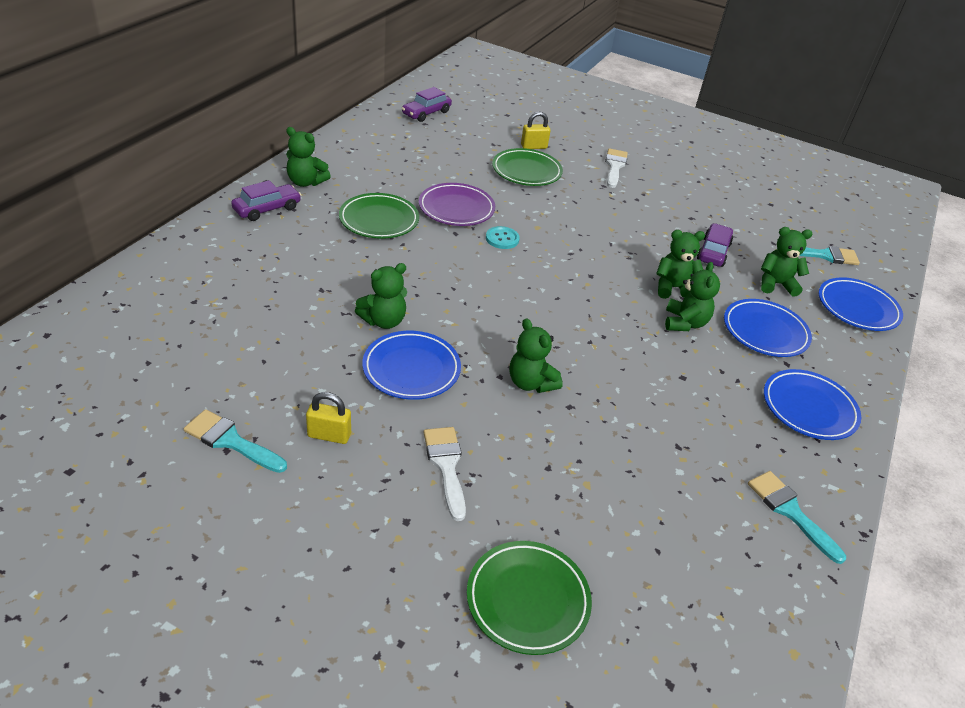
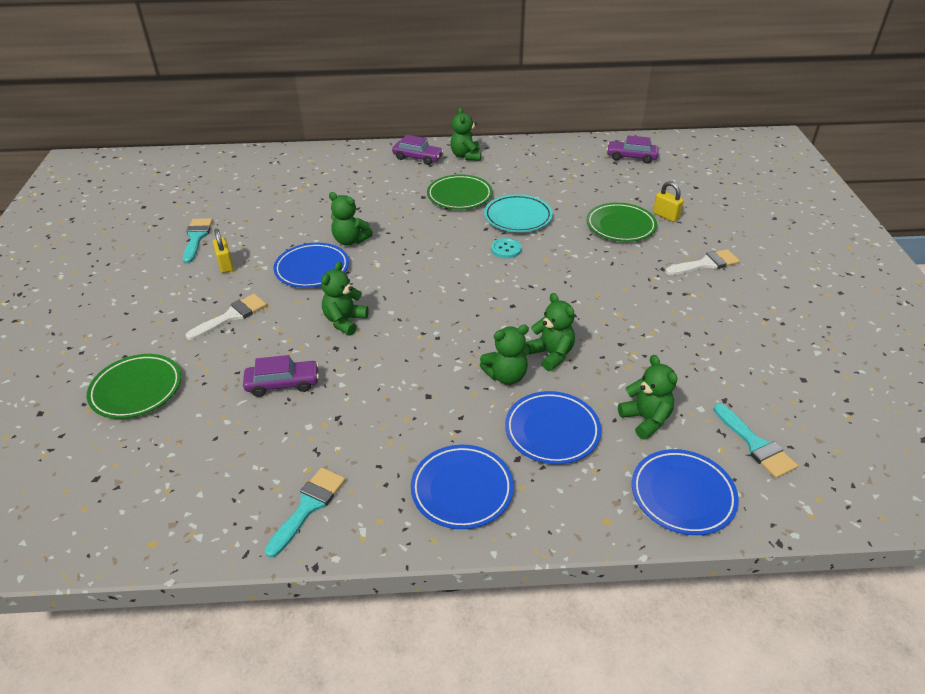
camera: 65 degrees right, 0 degrees up
(456, 209) = (518, 217): purple plate -> turquoise plate
(713, 252) = (645, 363): purple car -> purple car (283, 384)

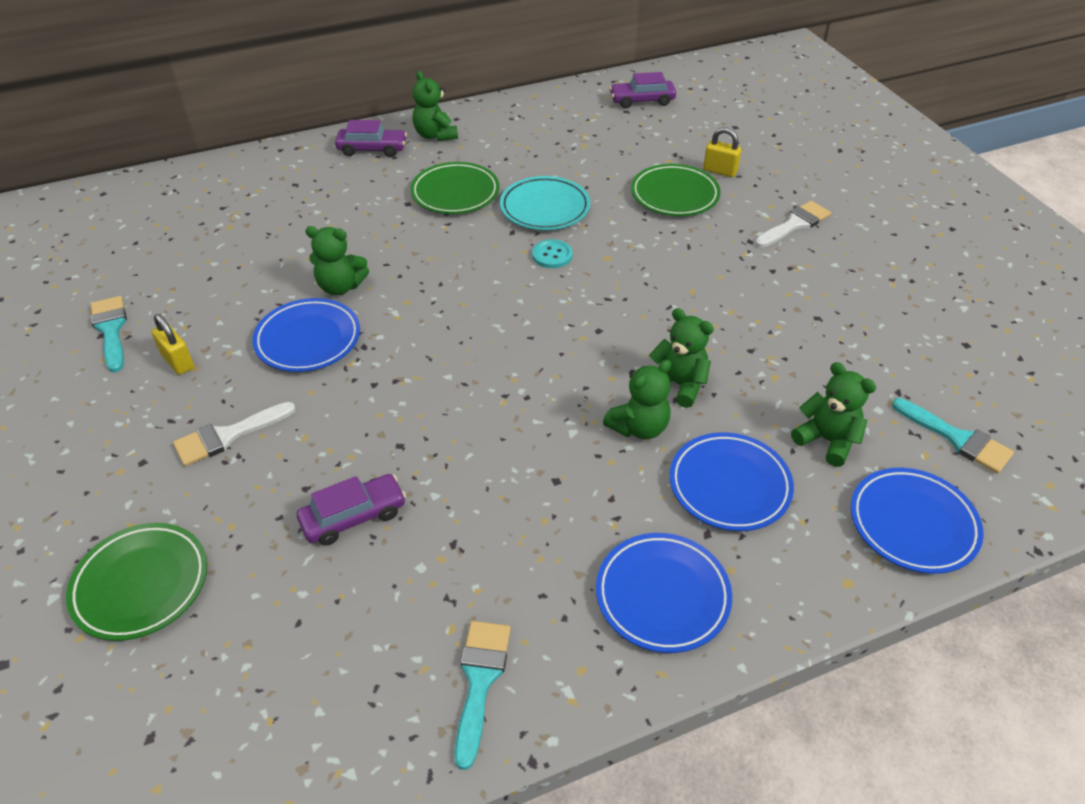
camera: 20 degrees left, 5 degrees up
(232, 316) = (227, 436): white brush -> white brush turned 150 degrees counterclockwise
(345, 321) = (393, 404): green teddy bear -> none

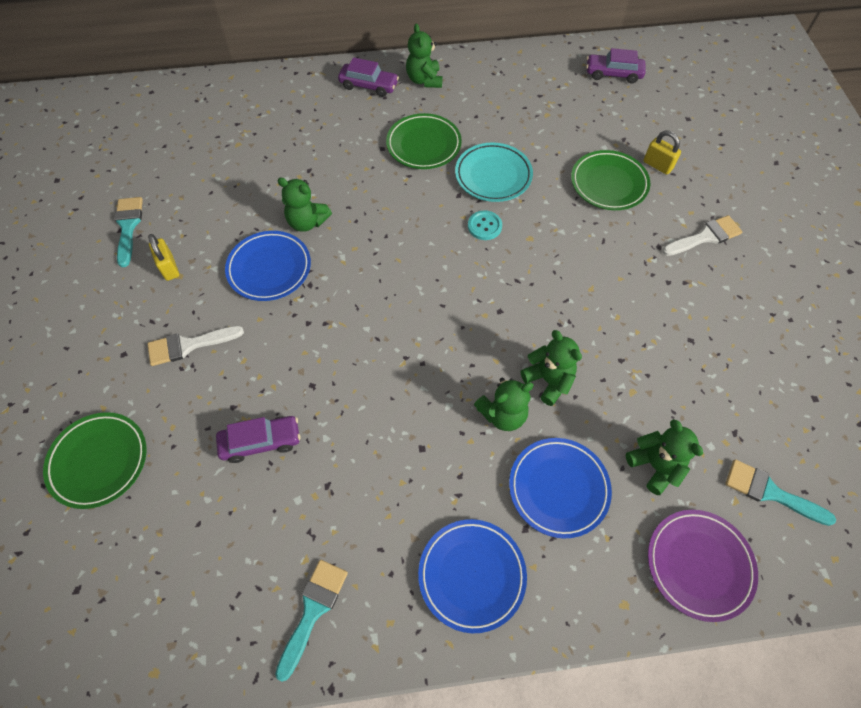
camera: 15 degrees right, 15 degrees up
(912, 524) = (699, 565): blue plate -> purple plate
(957, 438) = (770, 492): turquoise brush -> turquoise brush turned 150 degrees clockwise

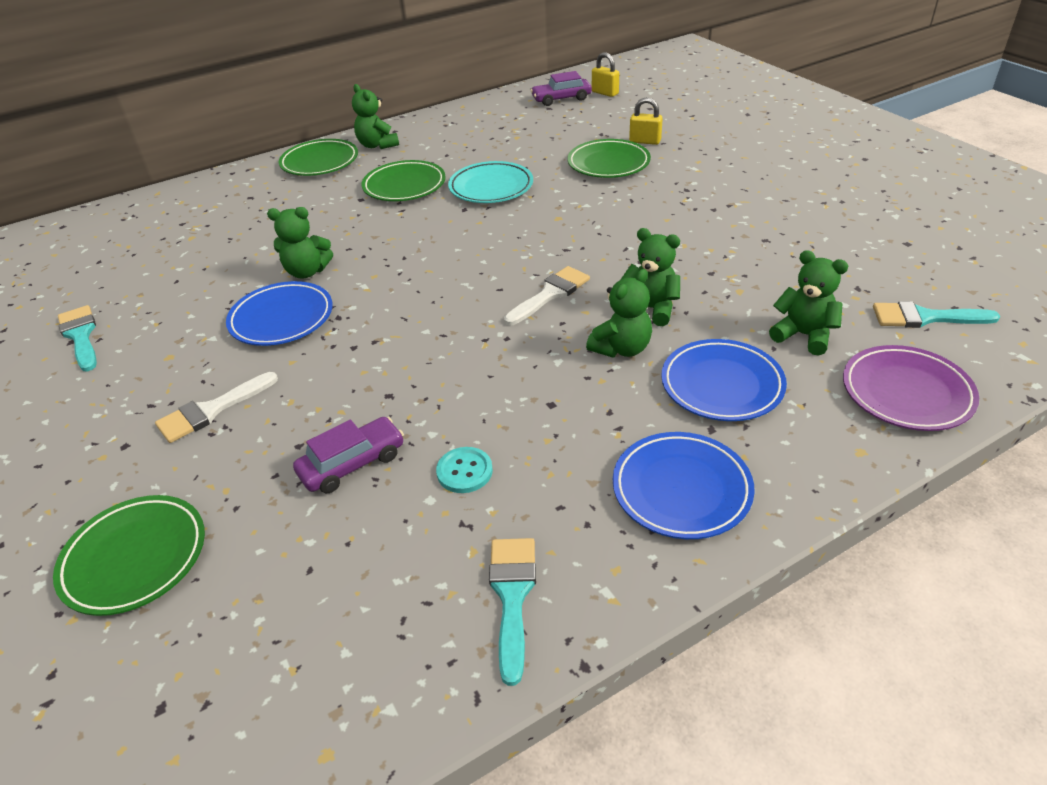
camera: 20 degrees left, 20 degrees down
(169, 268) = (152, 353): yellow padlock -> yellow padlock (605, 93)
(369, 86) = (320, 162): purple car -> green plate
(484, 226) = (506, 222): turquoise button -> turquoise button (464, 471)
(705, 236) = (723, 172): white brush -> white brush (550, 294)

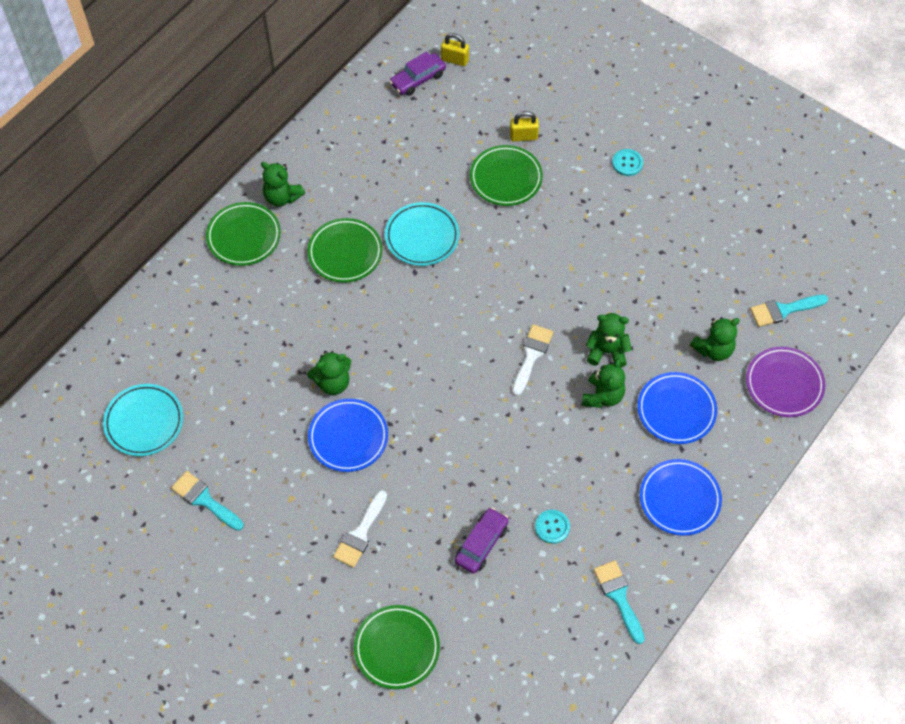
camera: 25 degrees left, 20 degrees up
(96, 263) = (144, 422): none -> turquoise plate
(753, 172) = (627, 163): none -> turquoise button
(803, 335) = (713, 349): green teddy bear -> green teddy bear turned 135 degrees clockwise

